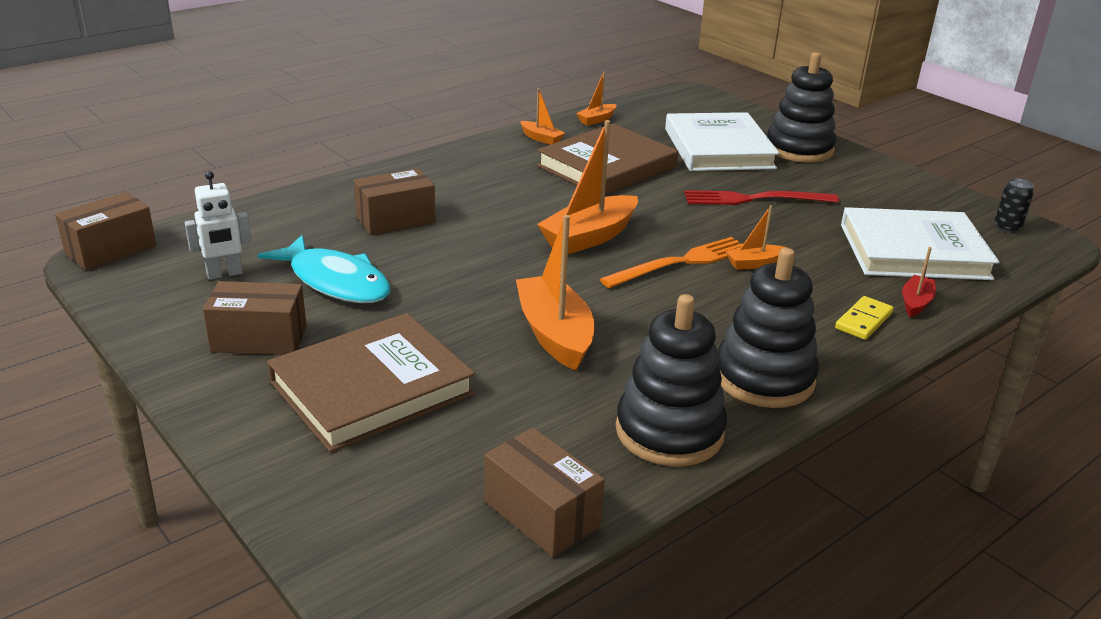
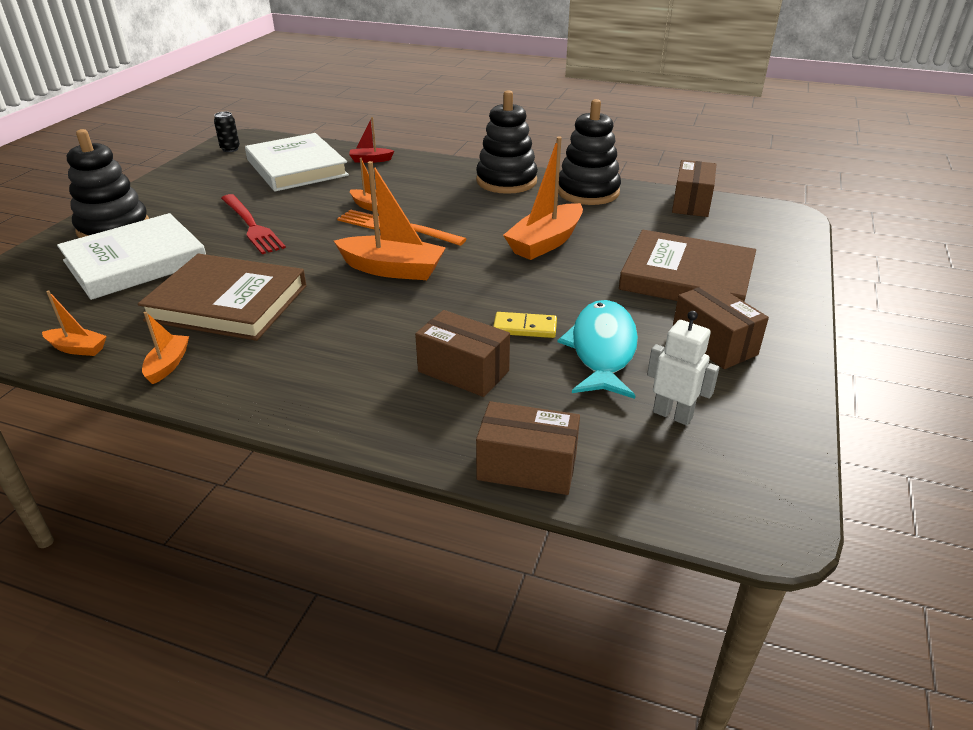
camera: 120 degrees left, 5 degrees up
(111, 250) = (747, 528): brown box -> brown box (527, 467)
(864, 321) = (410, 169): yellow domino -> yellow domino (525, 327)

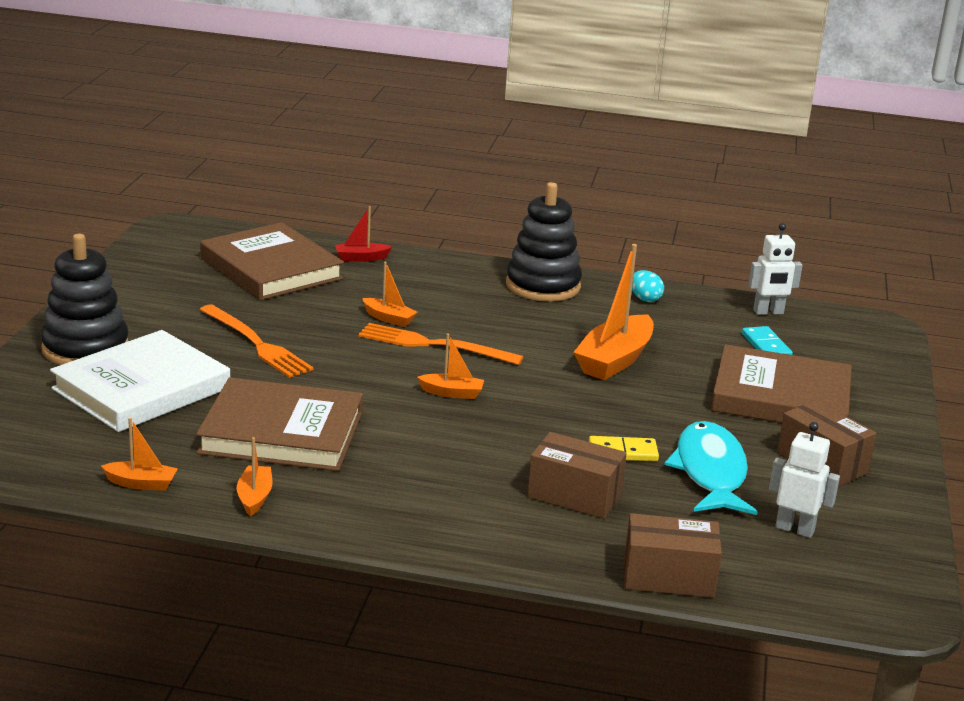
camera: 10 degrees left, 10 degrees down
(230, 149) = (168, 243): black can -> none
(251, 225) = (256, 344): red fork -> orange fork
(297, 168) = (271, 268): white book -> brown book
(392, 269) = (452, 393): orange boat -> orange boat, size x0.51
(588, 192) = (645, 299): black stacking toy -> turquoise egg
(683, 231) = (766, 346): none -> turquoise domino
(691, 203) = (768, 312): brown box -> white robot

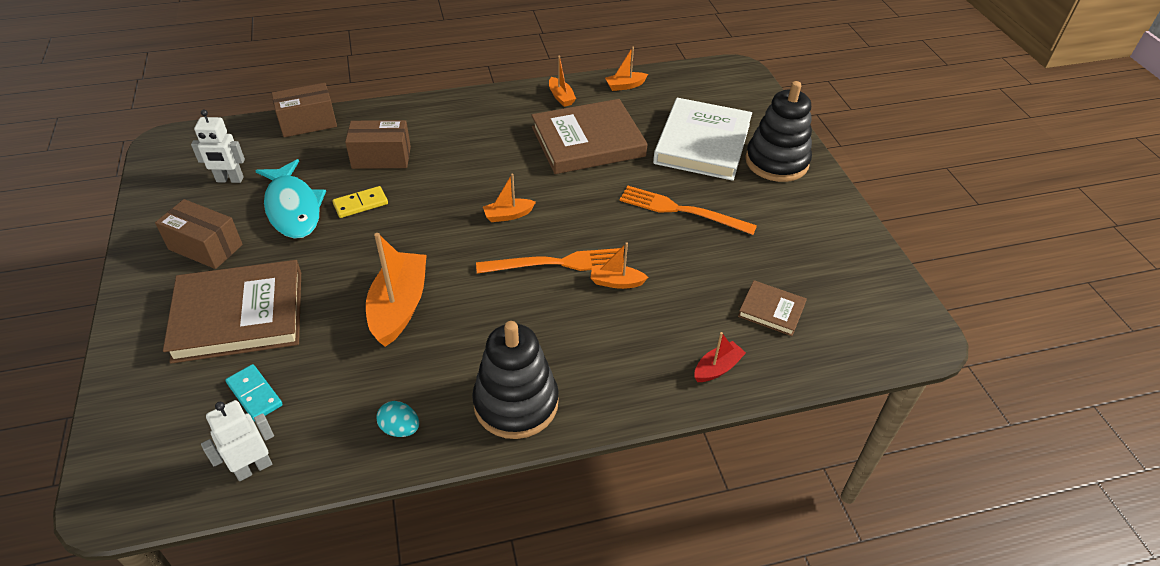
camera: 155 degrees right, 20 degrees up
(271, 268) = (771, 310): brown book -> brown book, size x0.48

